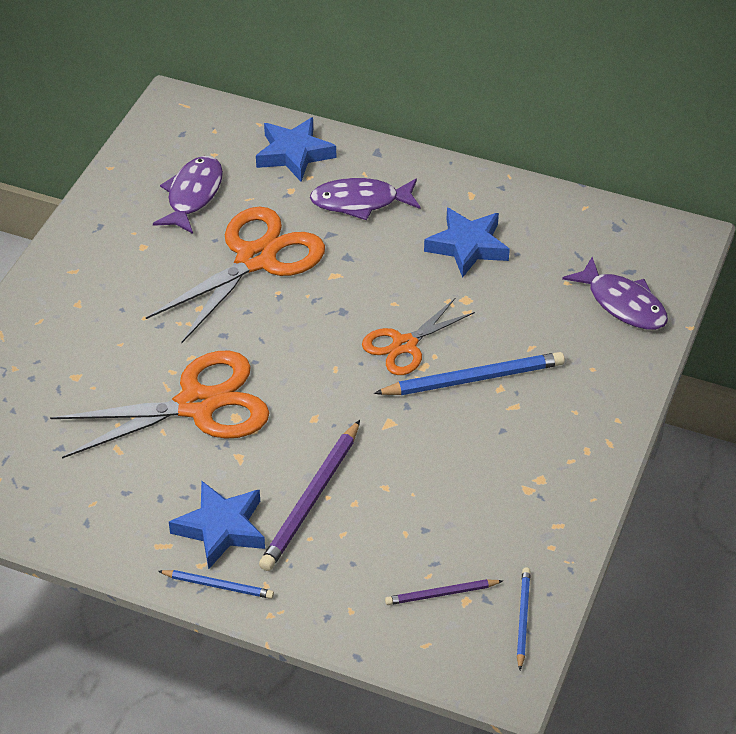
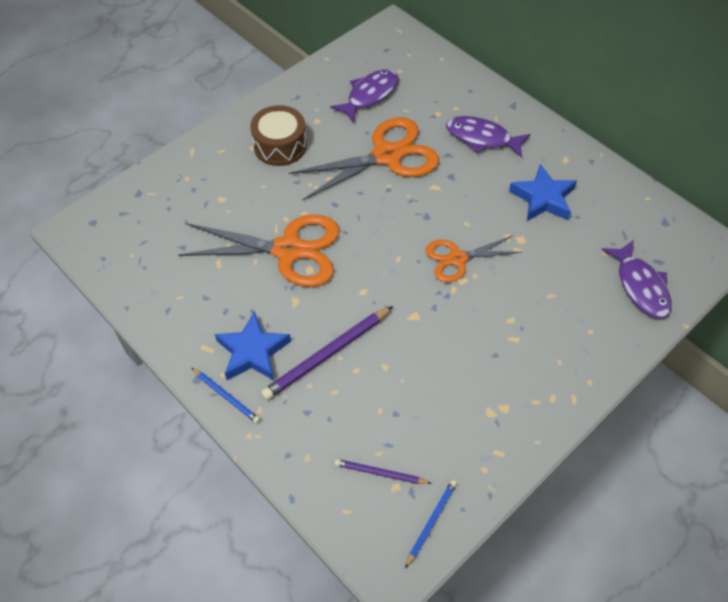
camera: 25 degrees right, 10 degrees up
(113, 290) = (280, 146): none -> brown drum
(294, 154) = (454, 88): blue star -> none
(473, 378) = (494, 304): blue pencil -> none

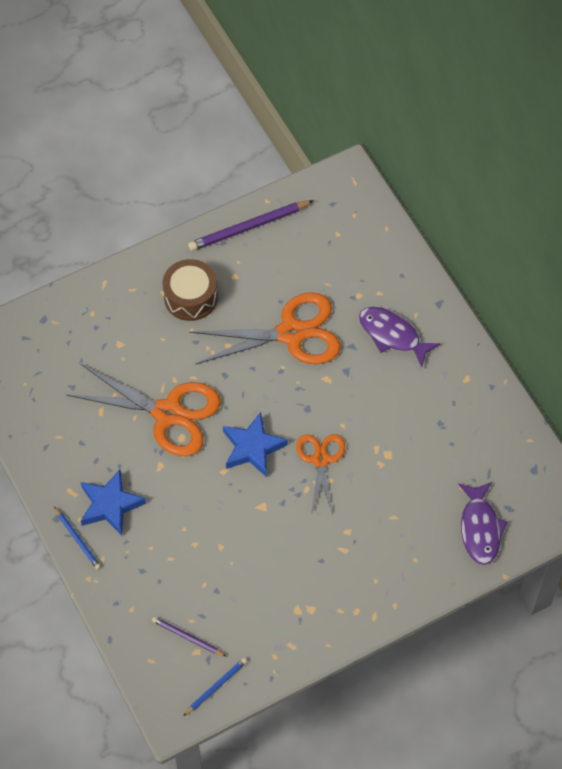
camera: 15 degrees right, 5 degrees up
(327, 355) = (174, 524): purple pencil -> purple pencil (249, 227)
(369, 95) = (297, 257): purple fish -> none
(457, 259) = (320, 460): orange scissors -> orange scissors turned 90 degrees clockwise
(543, 198) = (426, 416): blue star -> blue star (252, 447)

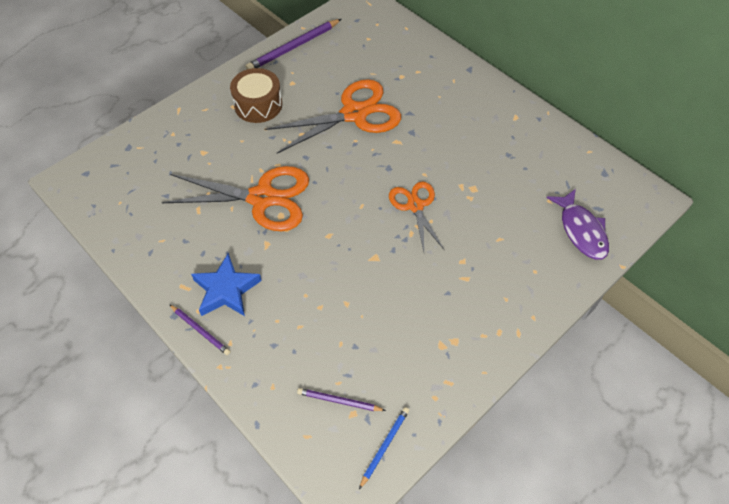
camera: 15 degrees left, 5 degrees down
(78, 539) = (200, 330): blue pencil -> purple pencil
(252, 447) = (349, 209): blue star -> none
(392, 335) = (440, 98): purple fish -> none

